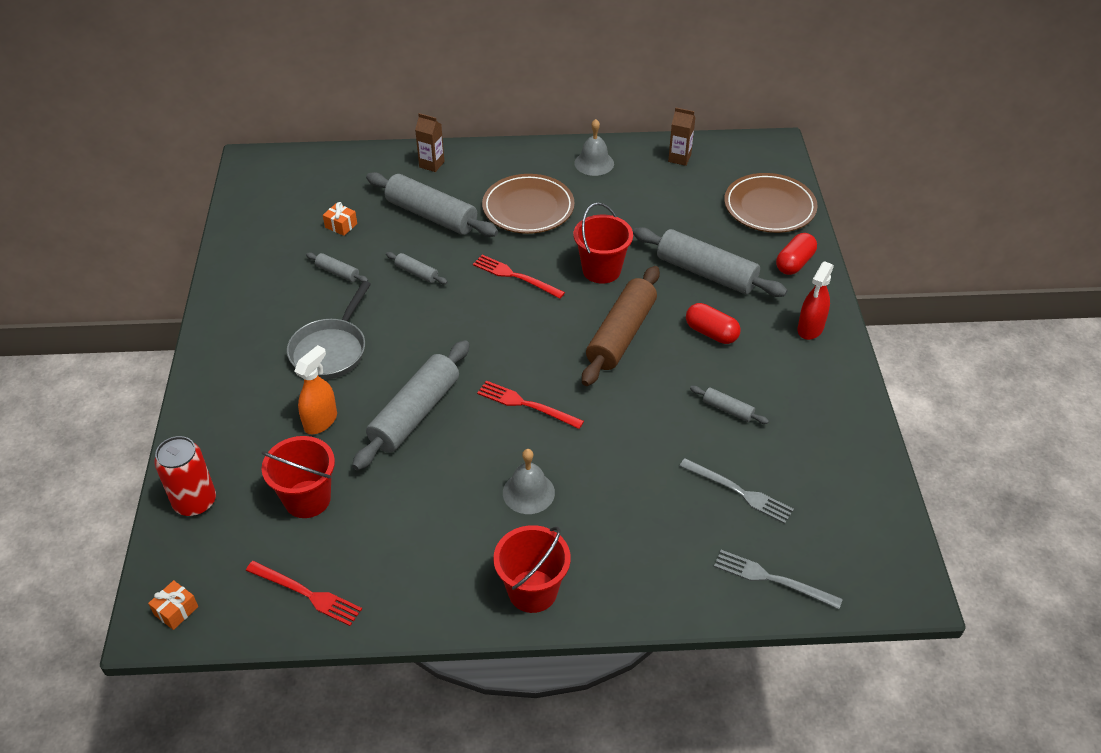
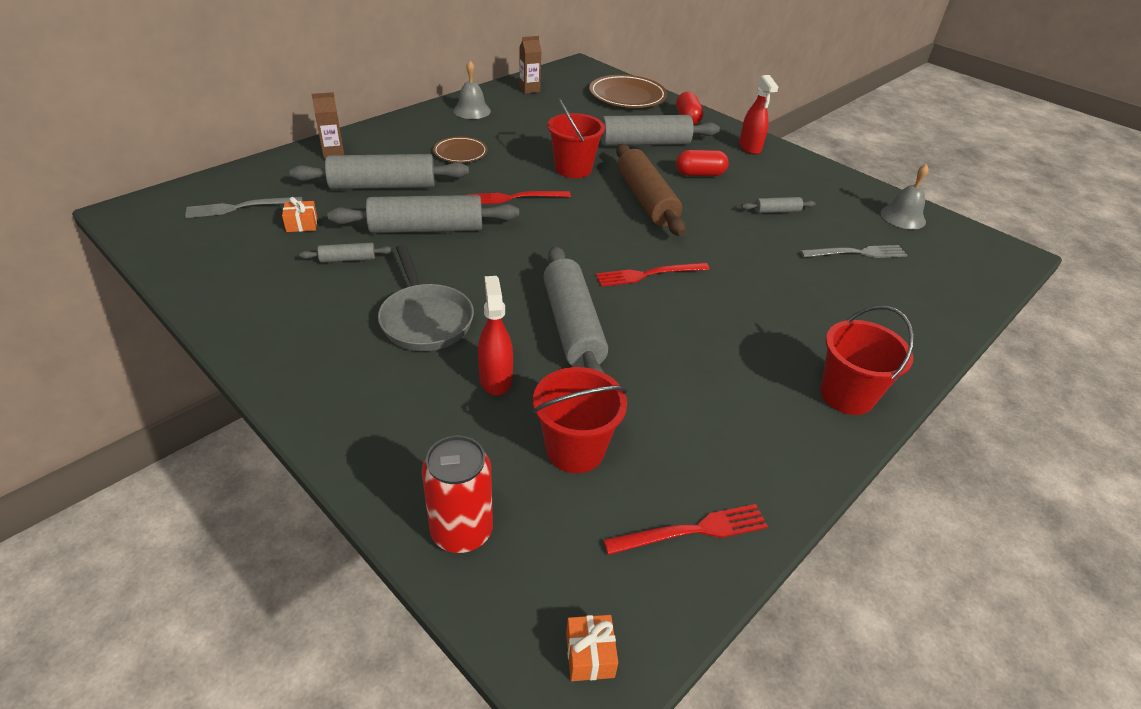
camera: 45 degrees left, 5 degrees down
(321, 421) = (495, 379): orange spray bottle -> red spray bottle
(417, 273) = (427, 229): grey rolling pin -> grey rolling pin, size x2.21
(528, 208) = (460, 153): brown plate -> brown plate, size x0.59
(528, 492) = (740, 330): grey bell -> grey bell (903, 217)
(772, 579) = (952, 291): grey fork -> grey fork (240, 207)

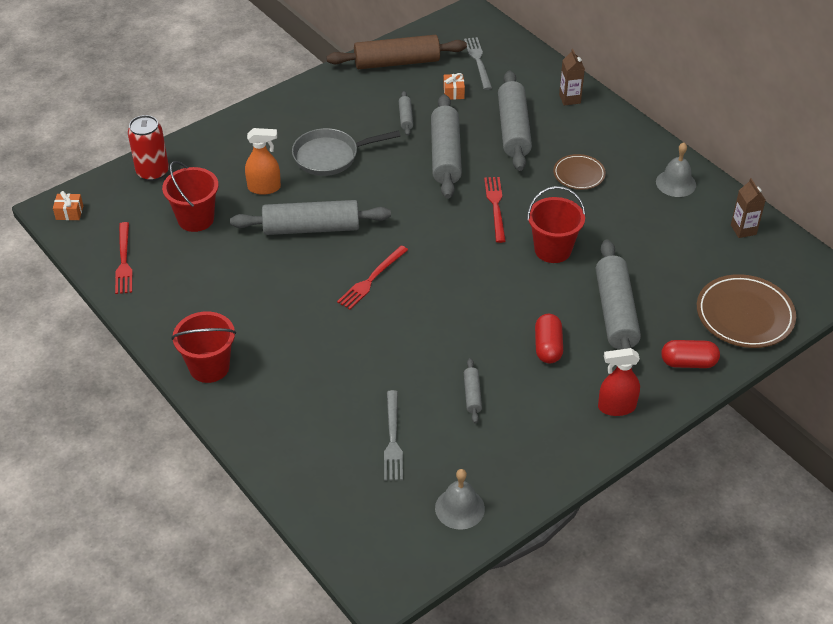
camera: 100 degrees right, 5 degrees up
(495, 379) = (264, 188): red spray bottle -> orange spray bottle
(646, 200) = (493, 295): brown rolling pin -> brown rolling pin (397, 62)
(648, 274) = (371, 279): red fork -> red fork turned 135 degrees counterclockwise

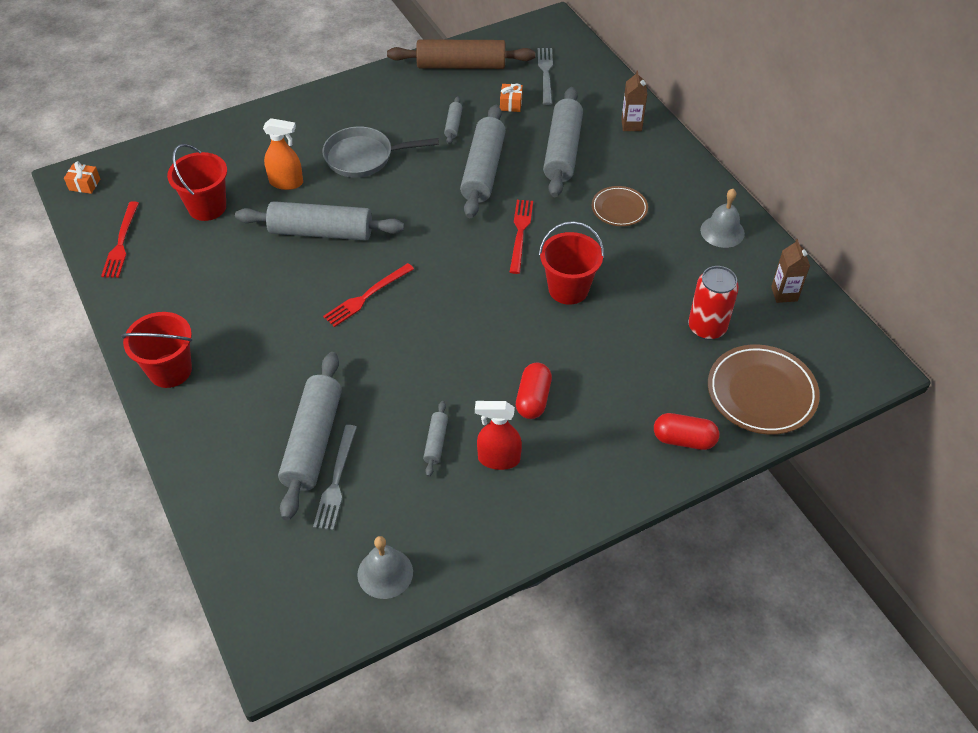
camera: 10 degrees right, 5 degrees up
(152, 172) = (180, 152): red can -> red can (707, 327)
(615, 312) = (618, 369): grey rolling pin -> grey rolling pin (313, 441)
(616, 407) = (589, 480): red spray bottle -> red spray bottle (498, 459)

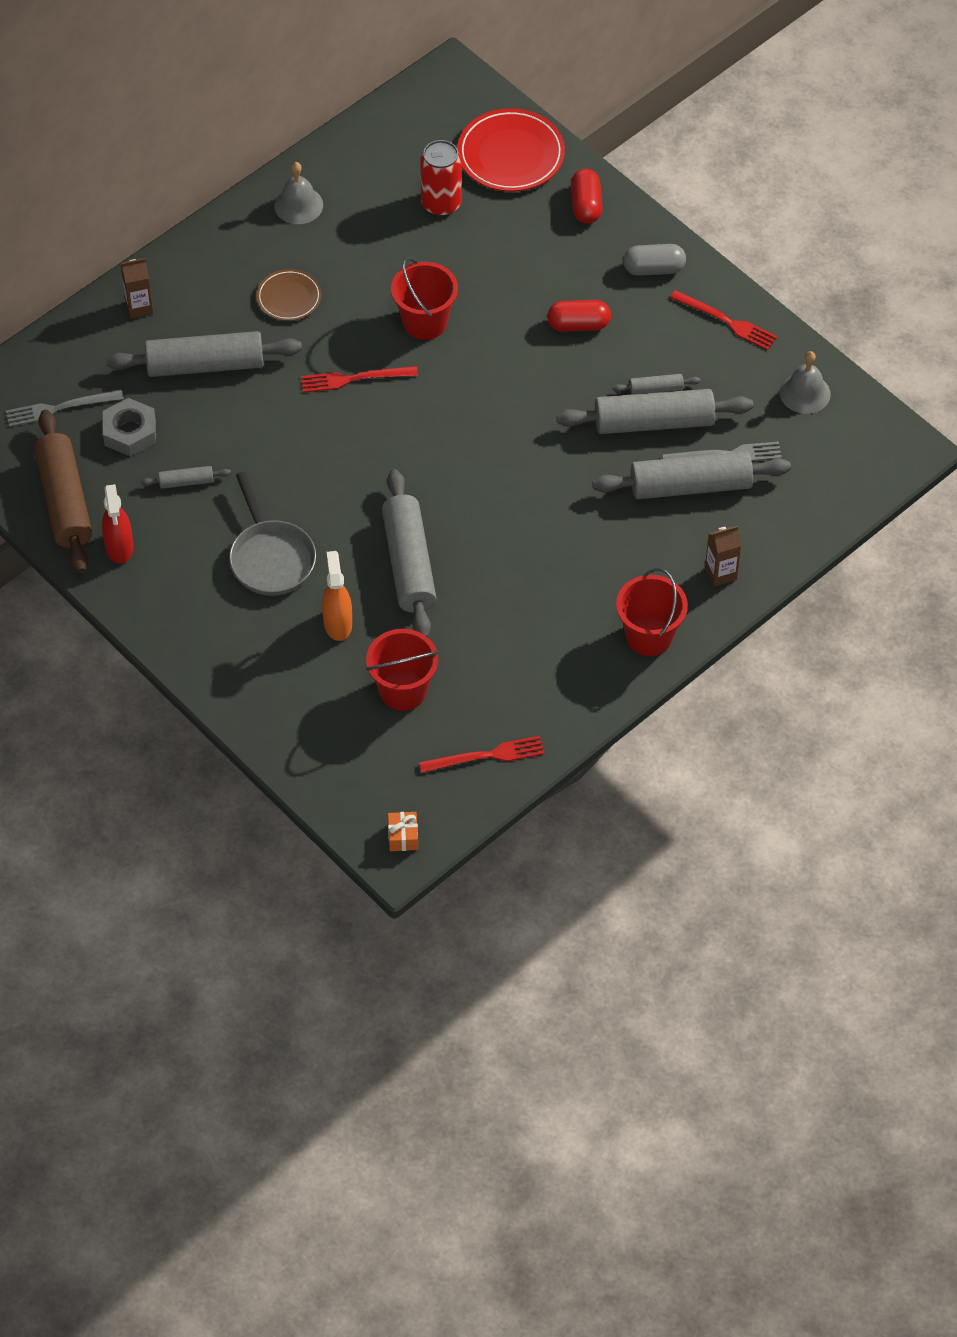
camera: 105 degrees left, 5 degrees up
(367, 296) = (491, 494): red fork -> red fork (726, 321)
(483, 170) = (261, 434): grey rolling pin -> grey rolling pin (654, 422)
(498, 459) = (657, 337): red spray bottle -> red spray bottle (119, 547)
(511, 104) = (130, 432): orange gift -> grey nut
(587, 478) = (654, 269): none -> grey capsule
(761, 393) = (510, 155): brown plate -> red plate
(784, 294) = (375, 147): brown carton -> brown carton (720, 573)

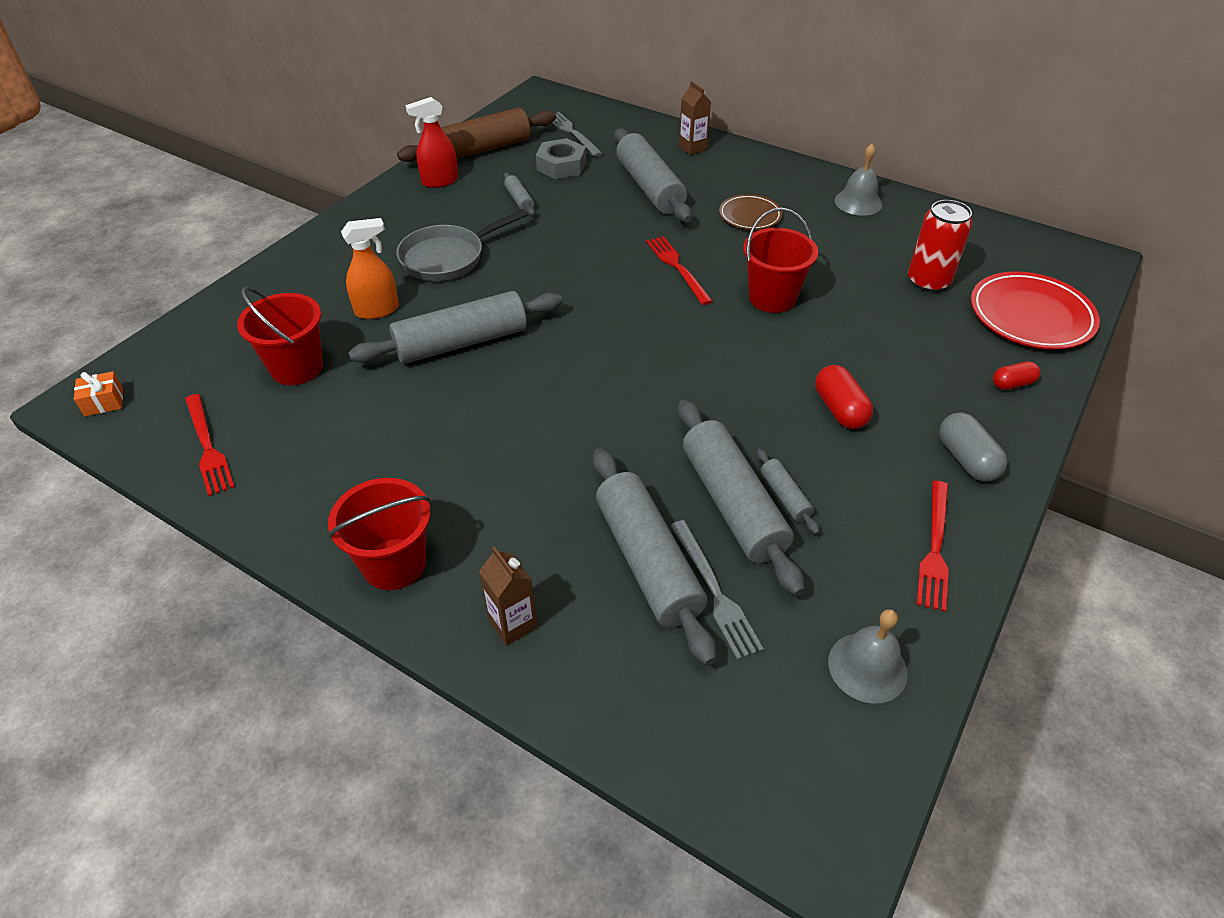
camera: 75 degrees right, 10 degrees down
(586, 205) = (1012, 384): red capsule -> red capsule, size x0.65

